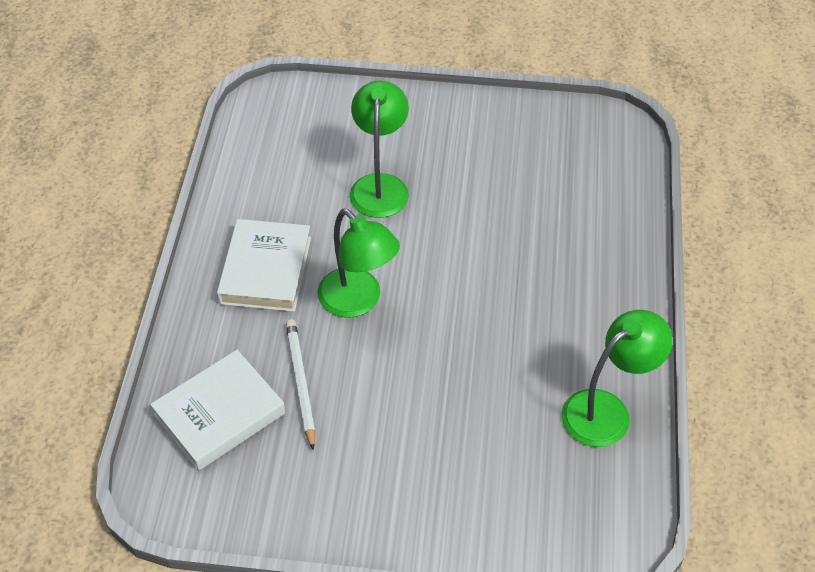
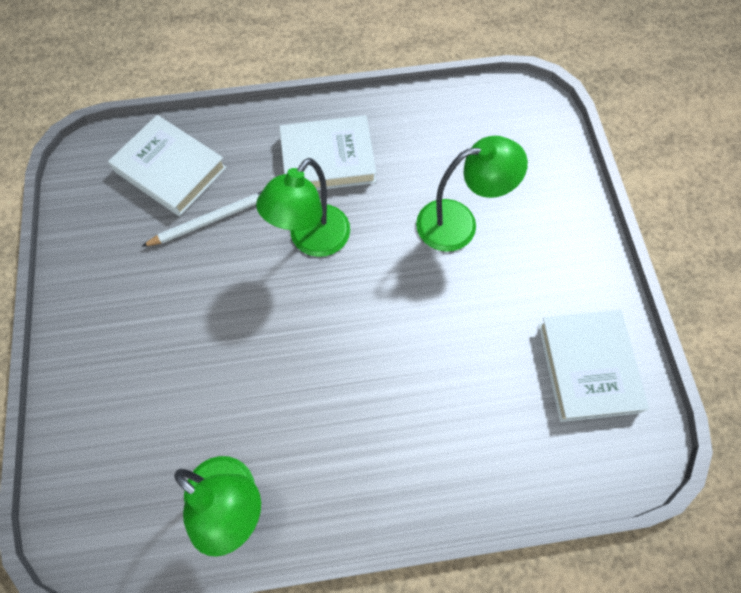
camera: 75 degrees right, 15 degrees up
(545, 139) = (587, 367): none -> white book

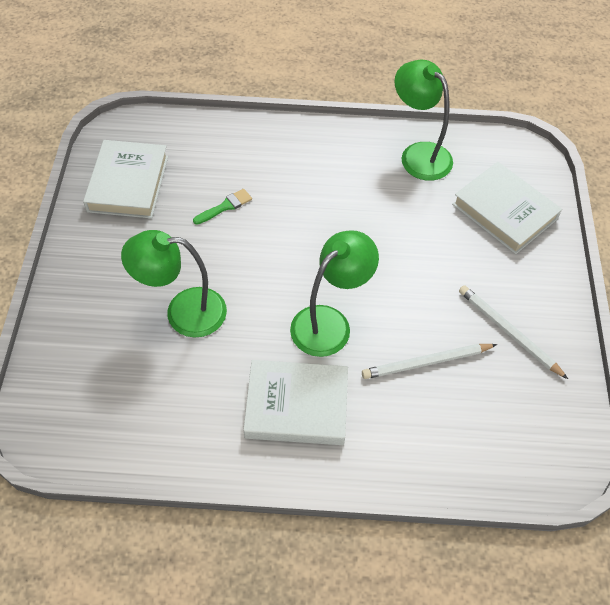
camera: 170 degrees left, 10 degrees down
(128, 266) = (508, 332): none -> white pencil
(171, 169) = (471, 428): white book -> white book (504, 212)
(461, 359) = (225, 206): none -> green brush

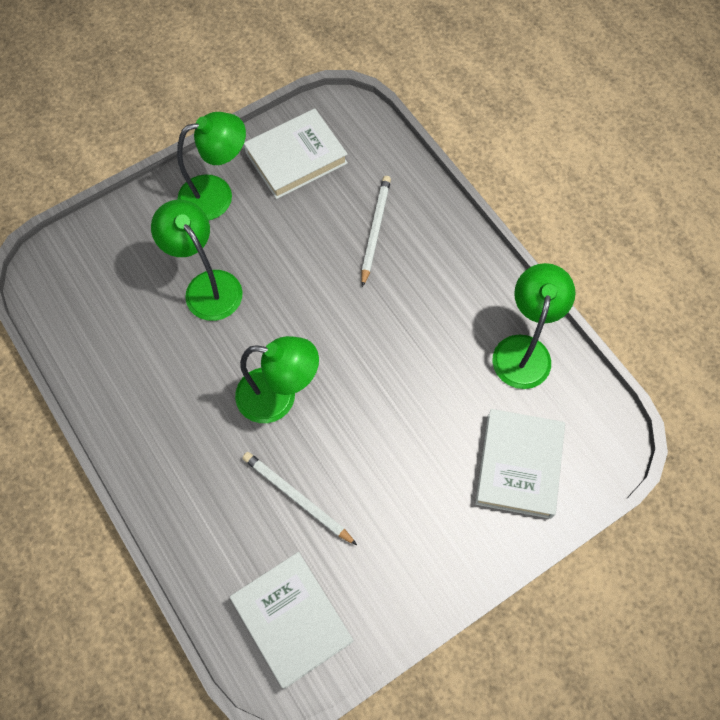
camera: 55 degrees right, 10 degrees up
(105, 254) = (217, 195): none -> green lamp
(225, 206) = (331, 241): green brush -> none
(296, 406) = (183, 425): white book -> white book (292, 620)
(508, 332) = (381, 548): white pencil -> white pencil (375, 230)

